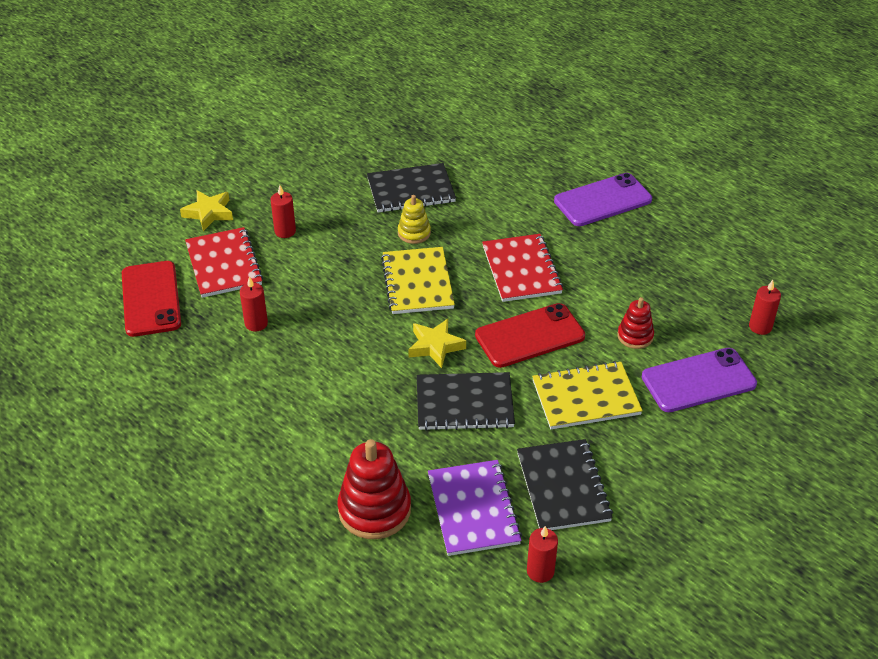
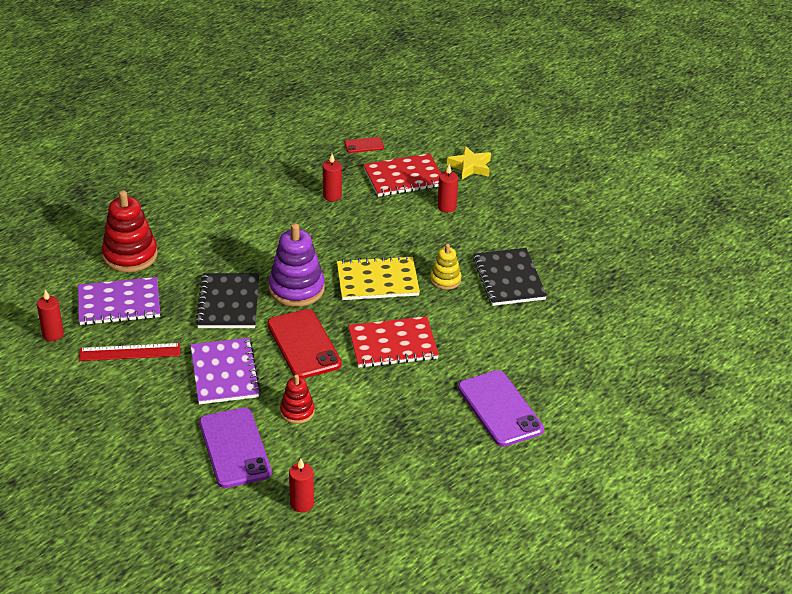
camera: 90 degrees right, 5 degrees down
(151, 299) = (364, 145): red phone -> red phone, size x0.48
(435, 346) = (296, 289): yellow star -> purple stacking toy
(563, 487) = (130, 352): black notebook -> red ruler
(586, 397) = (224, 373): yellow notebook -> purple notebook

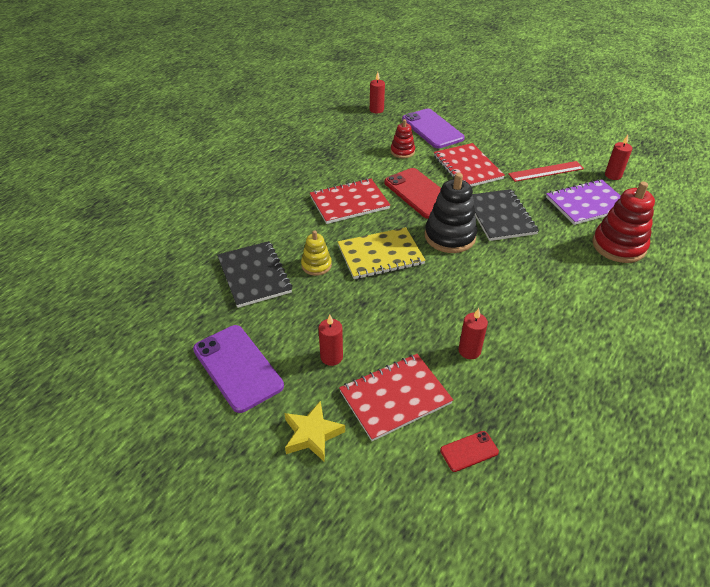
camera: 170 degrees right, 5 degrees up
(224, 373) = (467, 167): purple notebook -> red notebook
(296, 289) = (450, 236): purple stacking toy -> black stacking toy
(499, 409) = (258, 170): purple phone -> purple phone (238, 367)

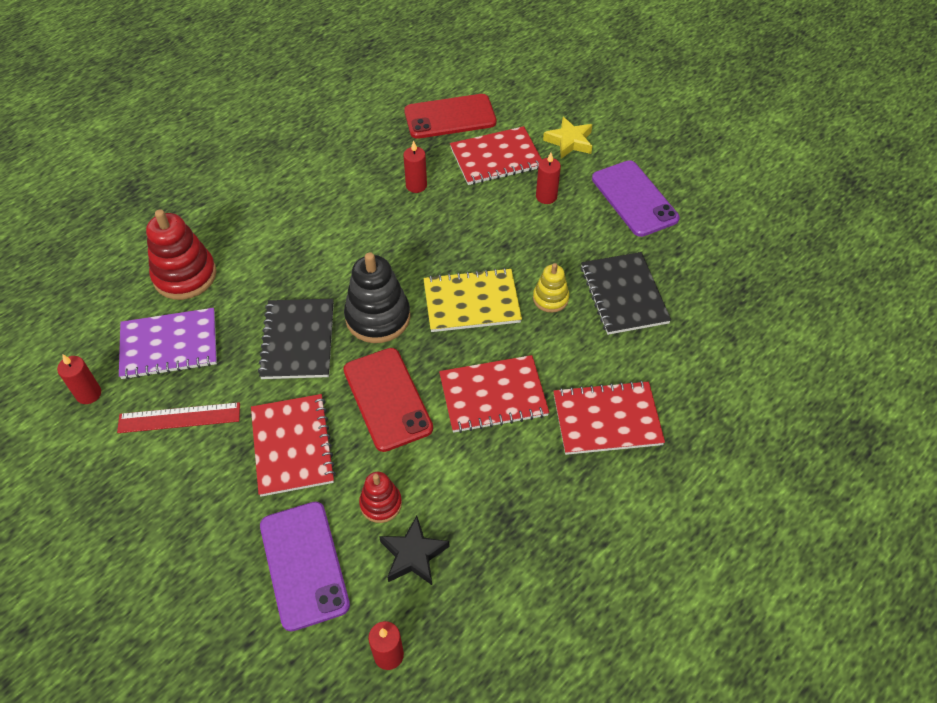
camera: 170 degrees left, 10 degrees up
(270, 199) = (607, 419): none -> red notebook
(376, 137) = (413, 555): none -> black star
(469, 451) = (450, 117): red phone -> red phone, size x2.10

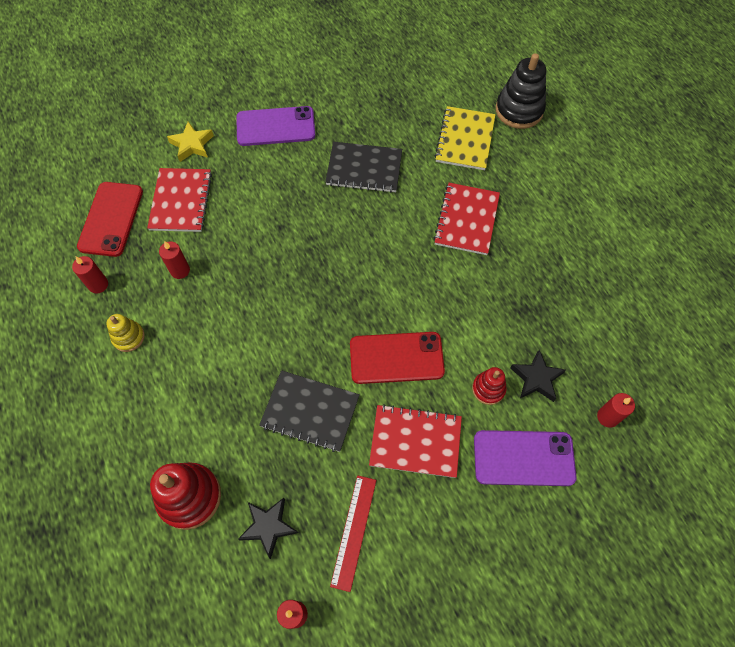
camera: 70 degrees left, 10 degrees up
(169, 345) = (268, 526): purple notebook -> black star
(378, 317) = (312, 342): black stacking toy -> black stacking toy (519, 110)
(471, 302) = (327, 269): yellow notebook -> yellow notebook (465, 140)
(493, 395) = (420, 283): red notebook -> none
(546, 196) = (243, 182): red candle -> red candle (98, 285)
(550, 298) = (347, 215): yellow stacking toy -> yellow stacking toy (128, 337)

